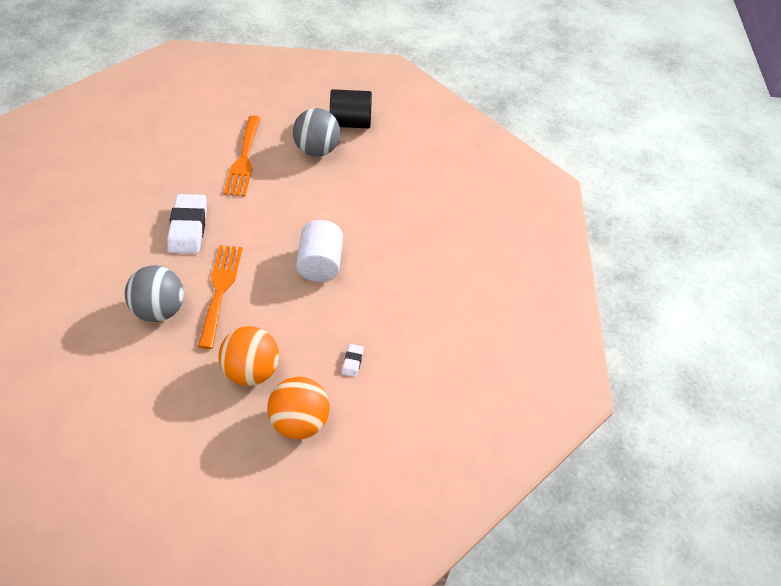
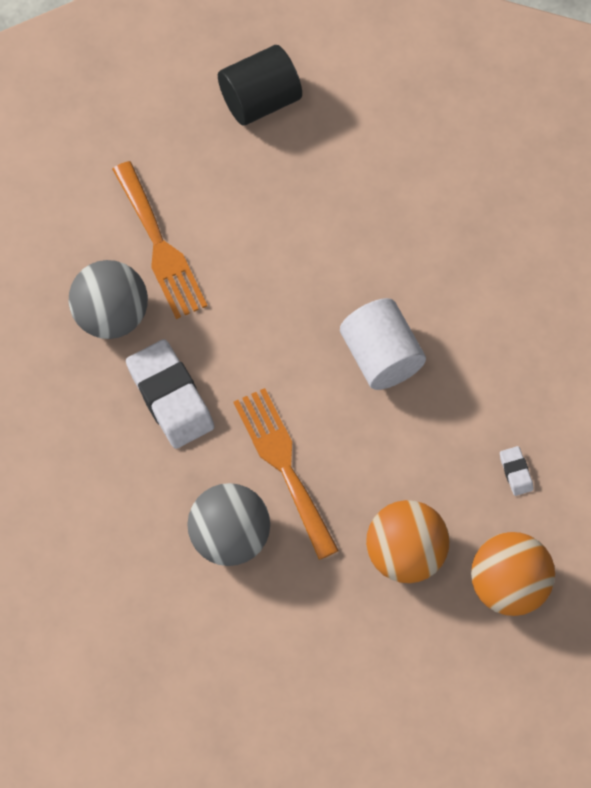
camera: 25 degrees left, 15 degrees up
(317, 150) = (247, 174): grey ball -> grey ball (111, 315)

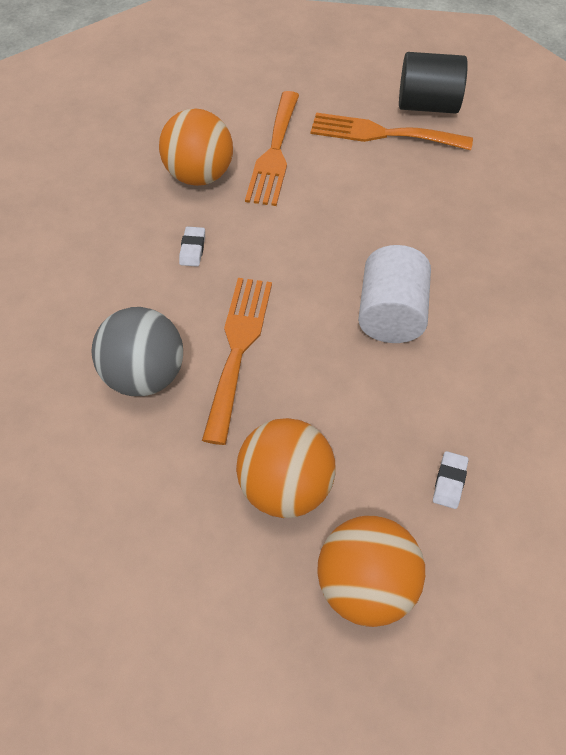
camera: 35 degrees right, 10 degrees down
(111, 315) = (199, 175): grey ball -> orange ball
(170, 397) = (192, 249): white eraser -> white eraser, size x0.44
(242, 162) = (382, 134): none -> orange fork

